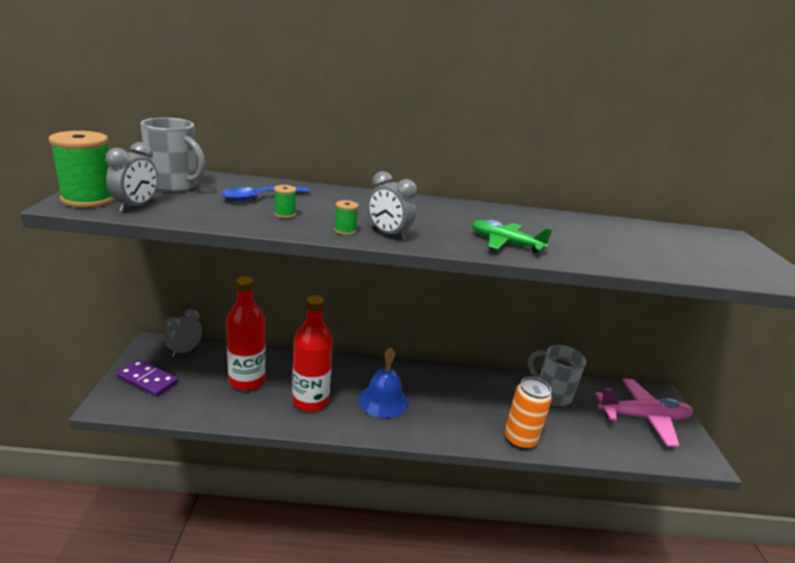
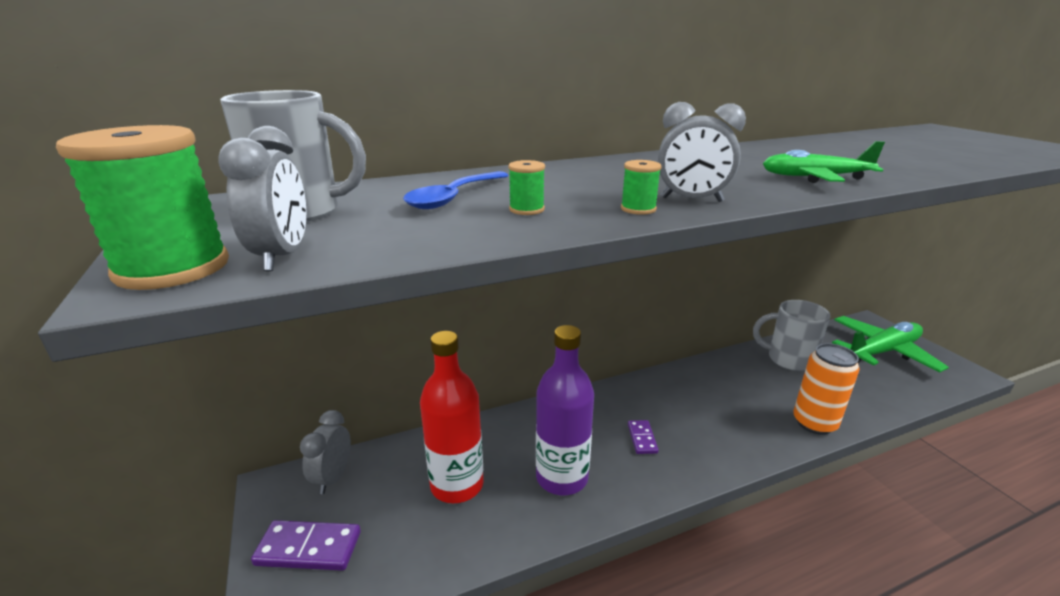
camera: 20 degrees left, 0 degrees up
(310, 401) = (562, 477): red bottle -> purple bottle
(383, 400) = (642, 438): blue bell -> purple domino
(643, 417) = (882, 352): pink plane -> green plane

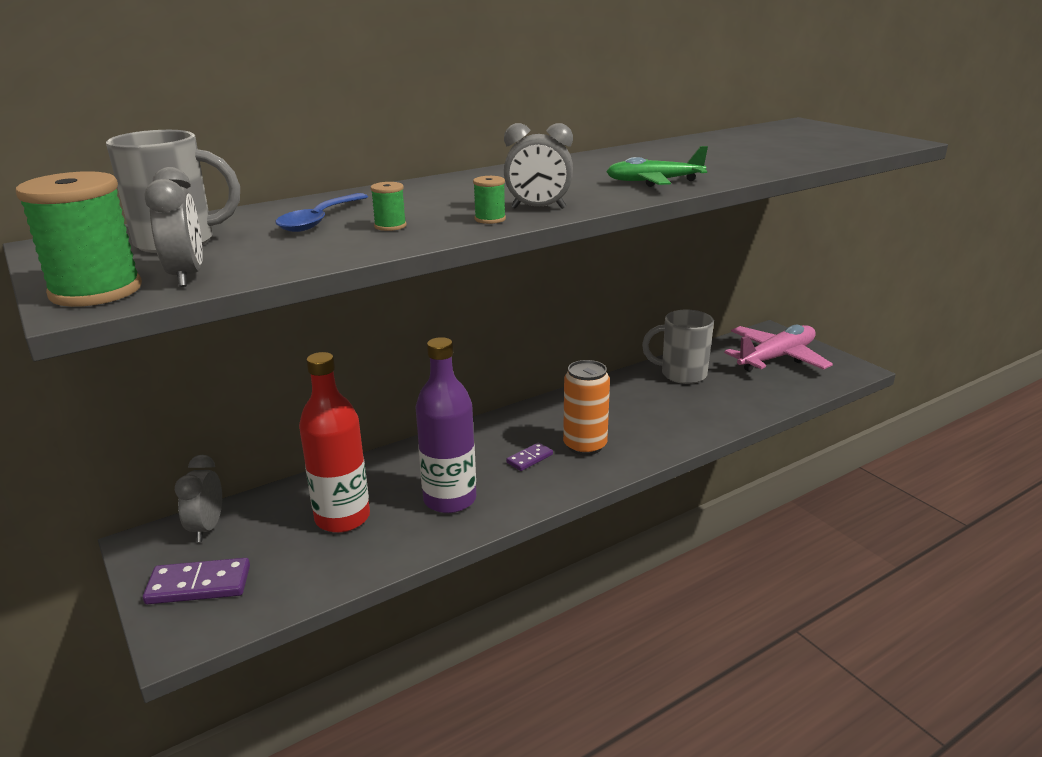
camera: 10 degrees left, 0 degrees up
(642, 438) = (529, 458): purple domino -> purple domino turned 60 degrees clockwise
(814, 423) = (700, 427): orange can -> orange can (585, 446)
(882, 352) = (776, 358): green plane -> pink plane

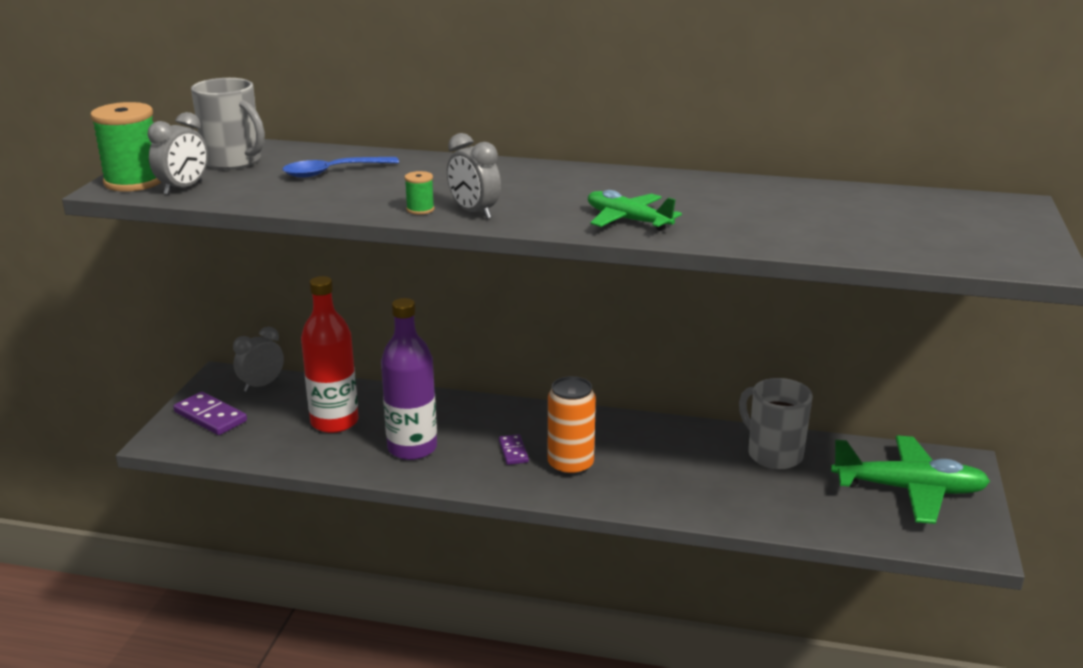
camera: 45 degrees right, 0 degrees up
(390, 226) = (354, 192): green spool -> none
(529, 458) = (513, 451): purple domino -> purple domino turned 75 degrees clockwise
(776, 358) = (909, 490): pink plane -> green plane

